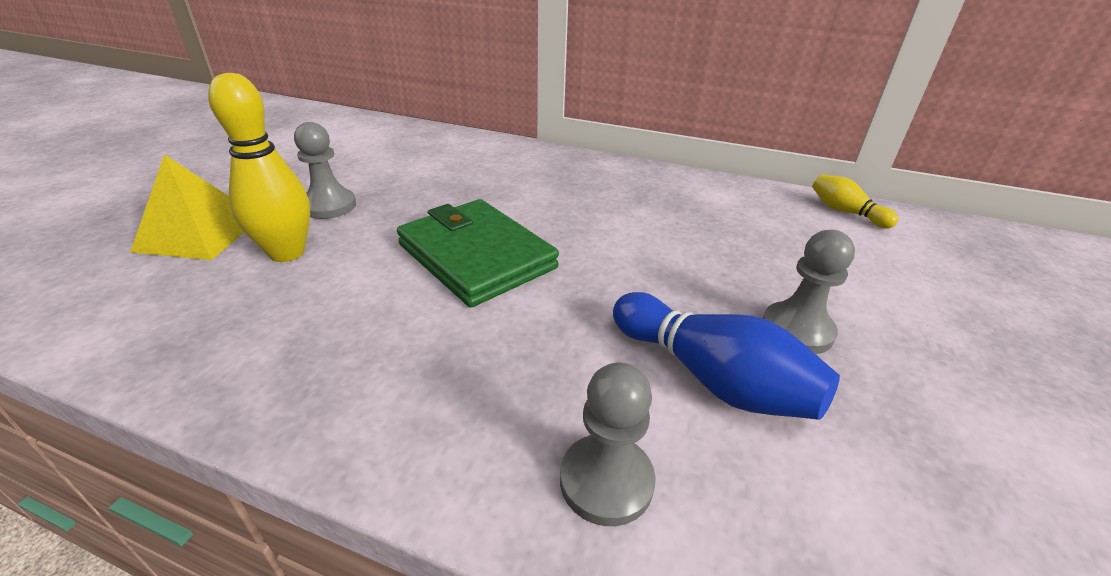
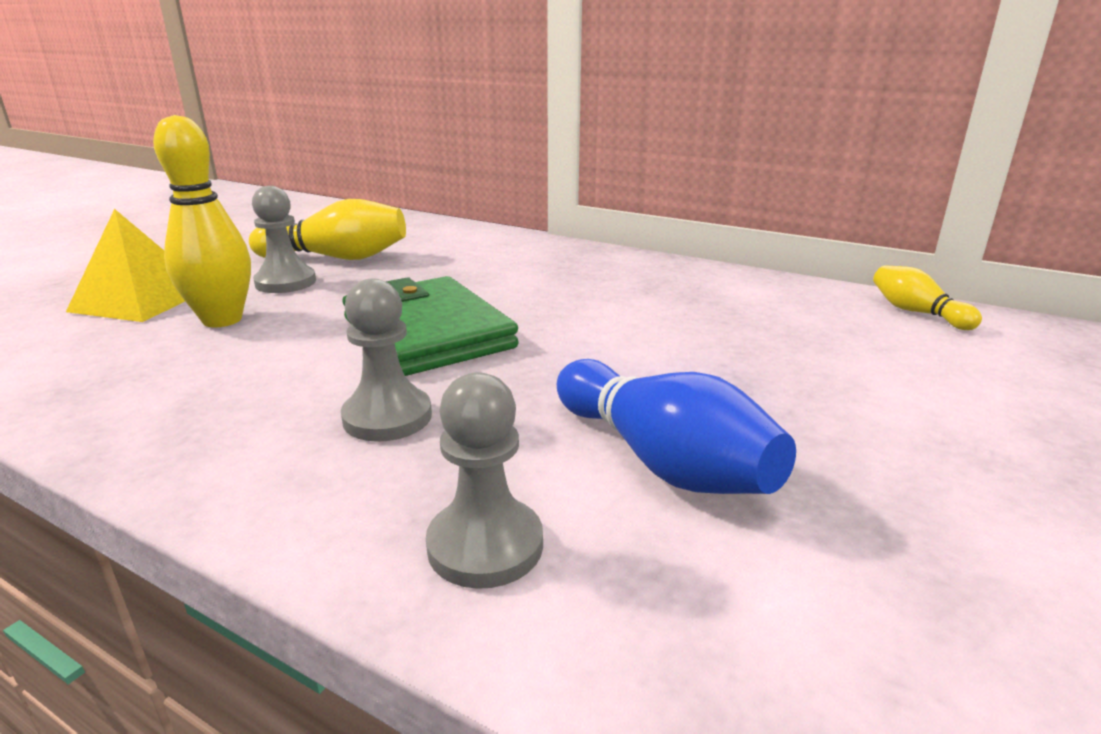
camera: 10 degrees right, 10 degrees down
(366, 175) = (337, 258): none -> yellow bowling pin
(797, 330) = (797, 423): grey pawn -> grey pawn (387, 417)

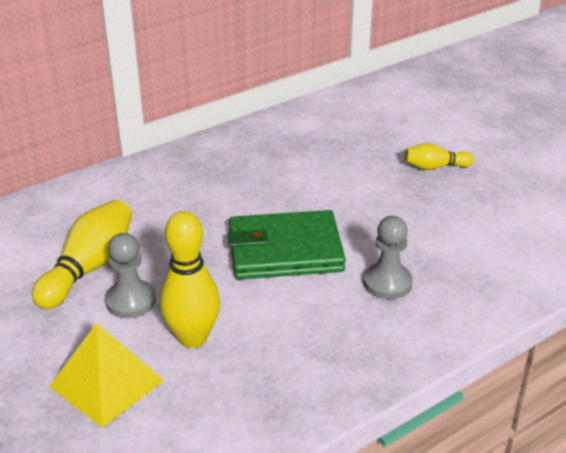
camera: 65 degrees left, 10 degrees up
(485, 545) = (505, 274): grey pawn -> none
(662, 461) = (468, 215): blue bowling pin -> none
(916, 312) = (372, 93): yellow bowling pin -> yellow bowling pin (434, 167)

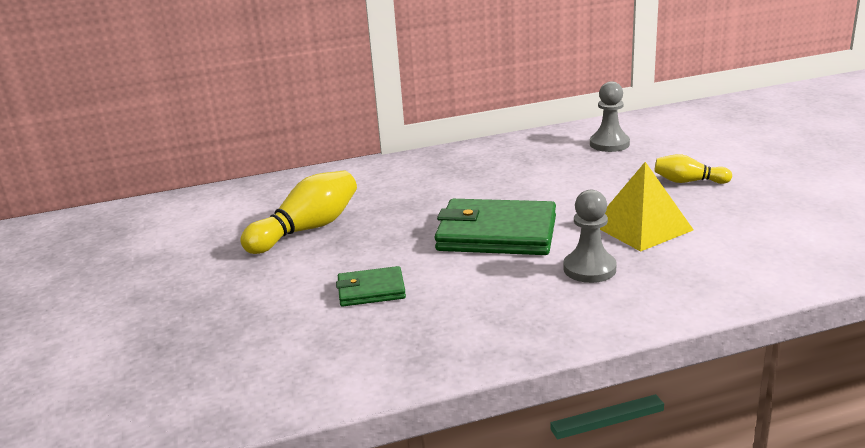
camera: 20 degrees right, 10 degrees down
(106, 383) = (273, 314): yellow pyramid -> yellow pyramid (641, 227)
(131, 301) = (330, 257): grey pawn -> grey pawn (609, 144)
(192, 338) = (371, 290): yellow bowling pin -> green wallet

